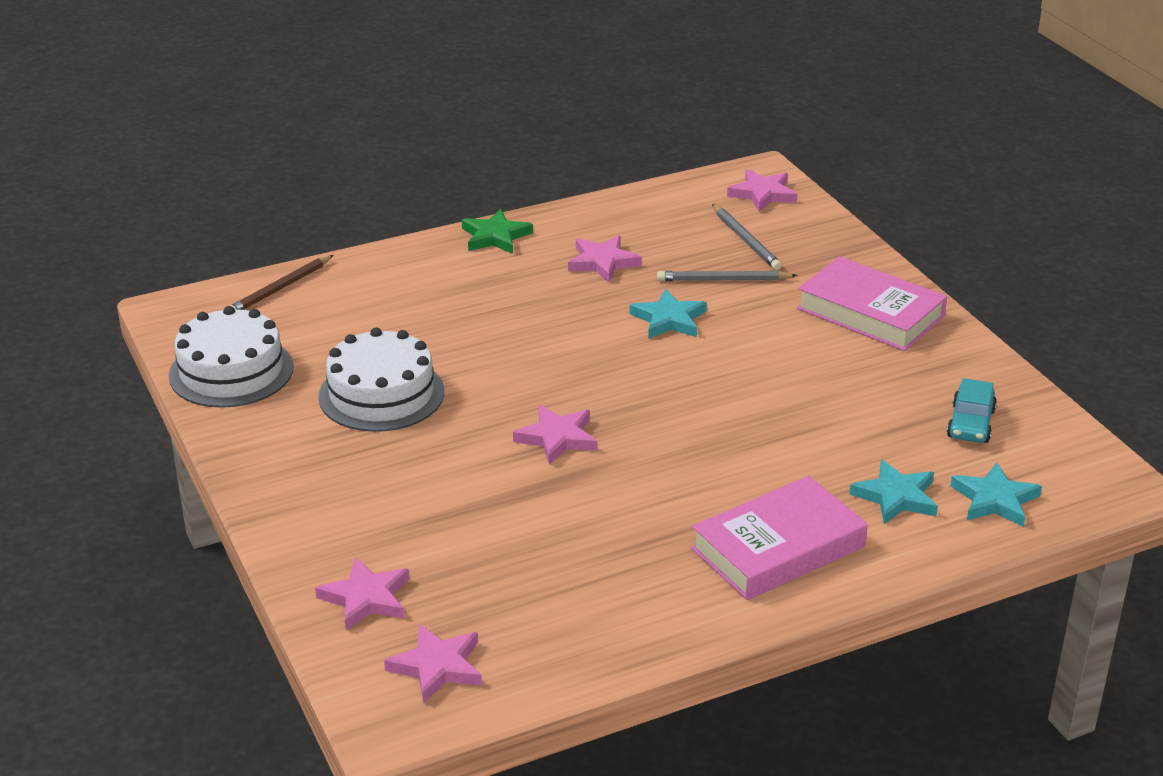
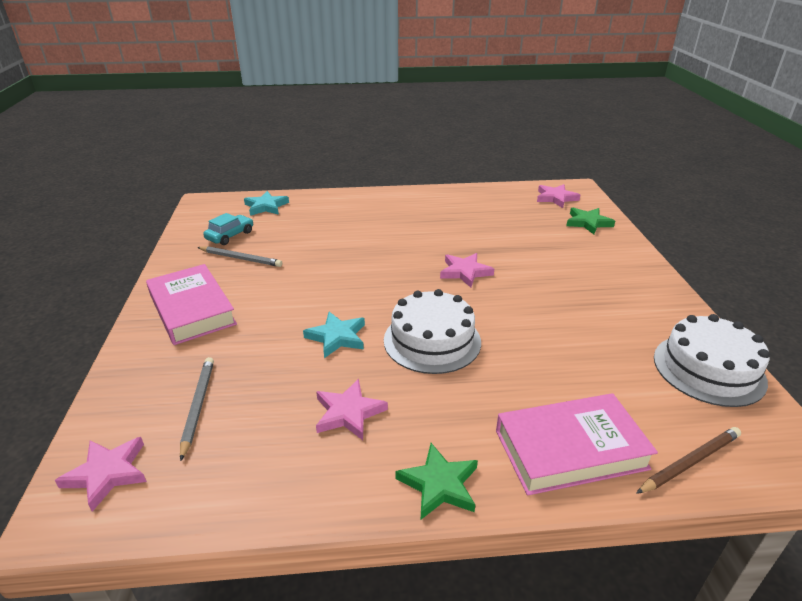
camera: 160 degrees left, 0 degrees up
(366, 598) = (588, 223): pink star -> green star
(381, 394) = (579, 323): white cake -> white cake (432, 340)
(724, 280) = (262, 364): grey pencil -> grey pencil (240, 258)
(778, 548) = (383, 208): pink book -> pink book (570, 449)
(896, 497) = (309, 215): turquoise star -> none

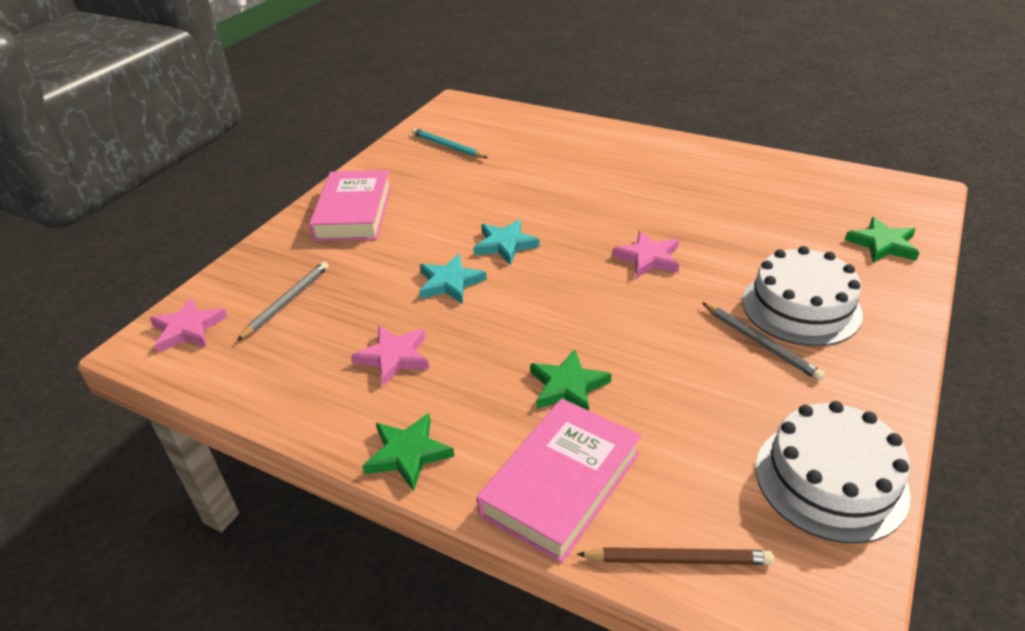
camera: 35 degrees right, 5 degrees up
(230, 235) = (448, 146): turquoise car -> turquoise pencil
(240, 258) = (436, 174): grey pencil -> grey pencil (760, 343)
(266, 206) = (509, 122): turquoise star -> turquoise star (505, 245)
(432, 340) = (535, 320): white cake -> white cake (801, 307)
(503, 378) = (568, 386): none -> green star
(556, 198) = (874, 198): pink star -> none
(570, 449) = (561, 483): pink book -> pink book turned 75 degrees counterclockwise

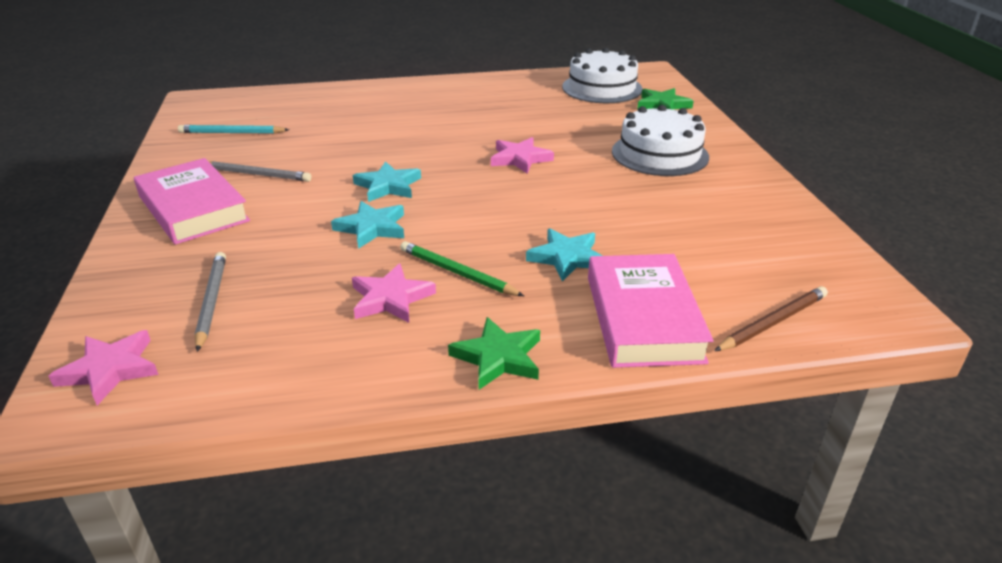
camera: 40 degrees left, 5 degrees down
(465, 357) = (458, 273): none -> green pencil
(568, 386) = (567, 258): green star -> turquoise star
(760, 343) = (661, 182): grey pencil -> grey pencil (256, 174)
(830, 480) = (795, 238): white cake -> white cake (602, 88)

